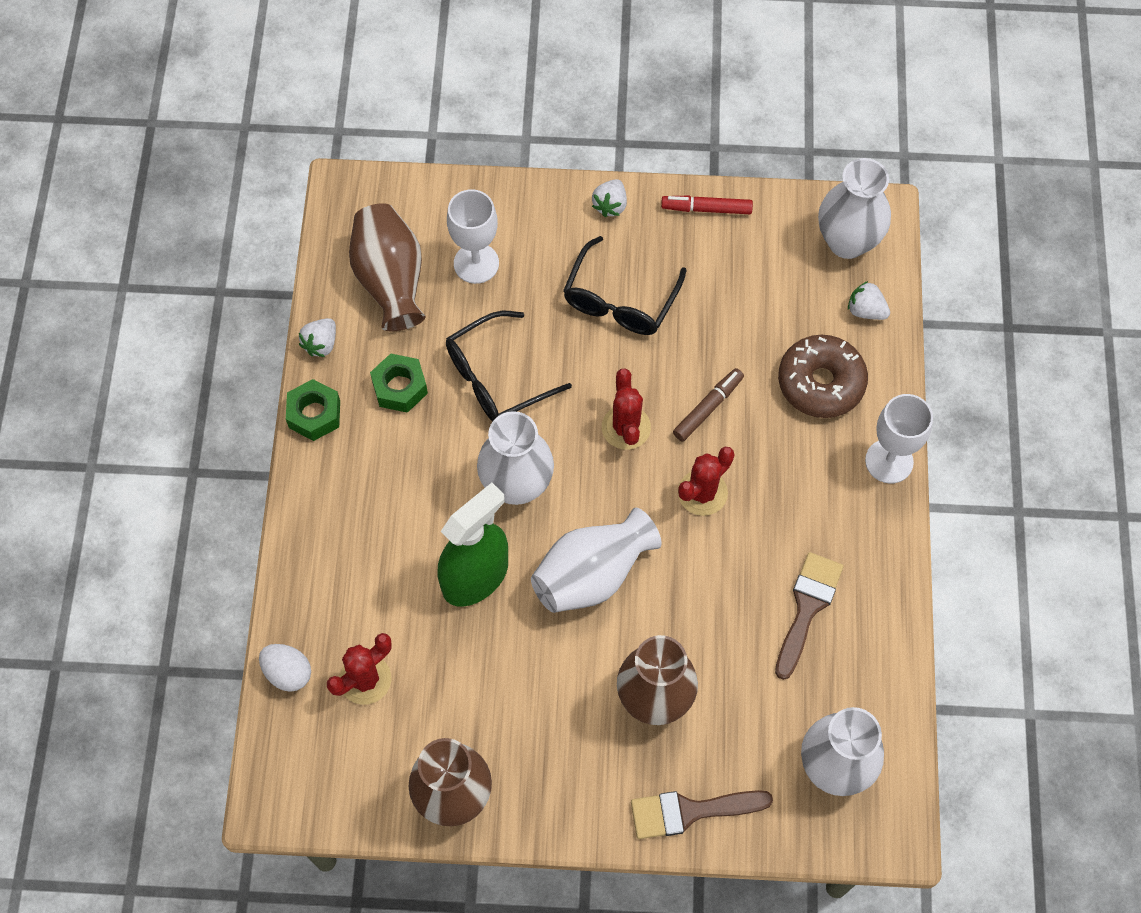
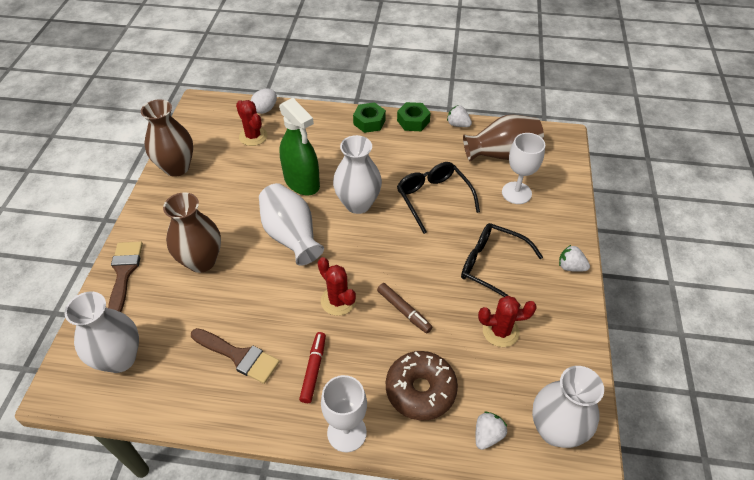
camera: 95 degrees right, 15 degrees down
(400, 387) = (428, 155): green nut -> green nut (369, 122)
(626, 427) = (392, 261): red cactus -> red cactus (500, 331)
(706, 209) = (575, 327): red marker -> red marker (314, 369)

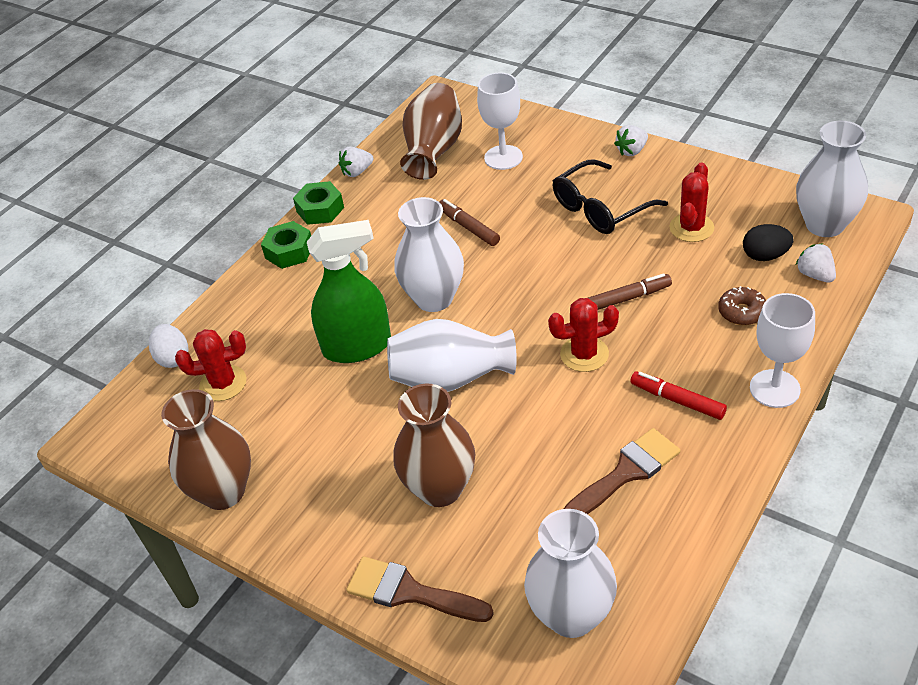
camera: 60 degrees left, 5 degrees down
(420, 390) = (742, 312): brown donut -> brown donut, size x0.55
(433, 198) = (468, 227): black glasses -> brown marker
(493, 392) = (765, 256): none -> black egg

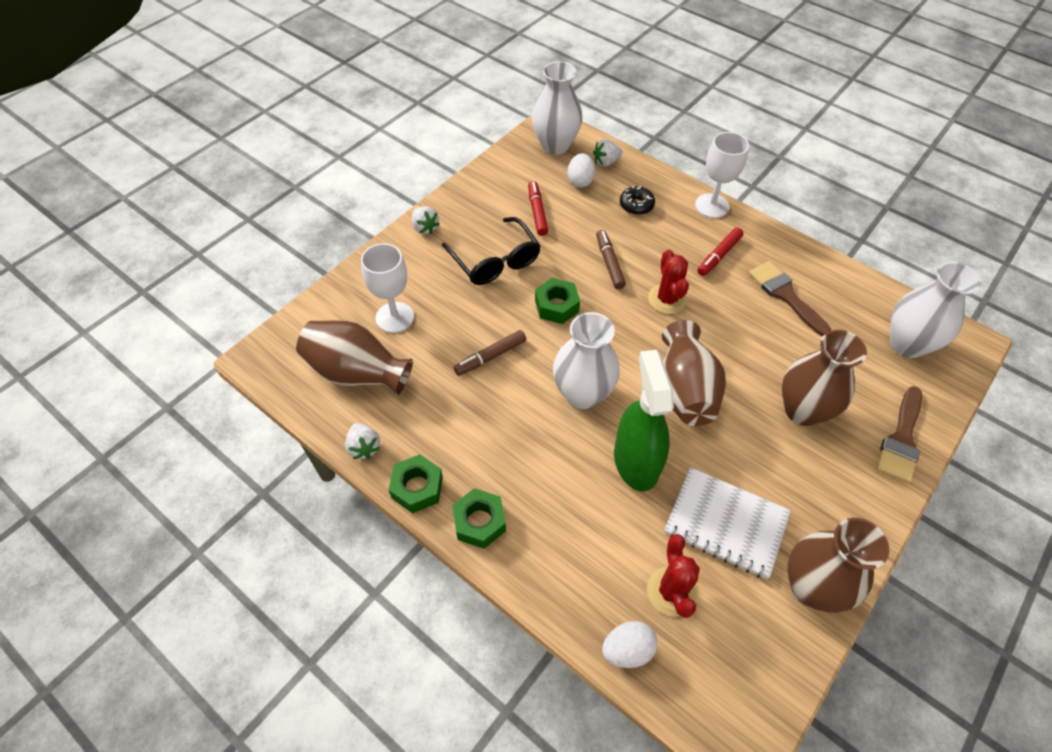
camera: 90 degrees left, 10 degrees up
(291, 421) = (725, 523): none -> white notebook
(451, 378) = (684, 391): white vase -> brown vase
(548, 264) = (556, 306): none -> green nut
(691, 228) = (537, 212): red cactus -> red marker
(742, 312) = (636, 205): brown donut -> black donut
(765, 256) = (580, 181): black egg -> white egg

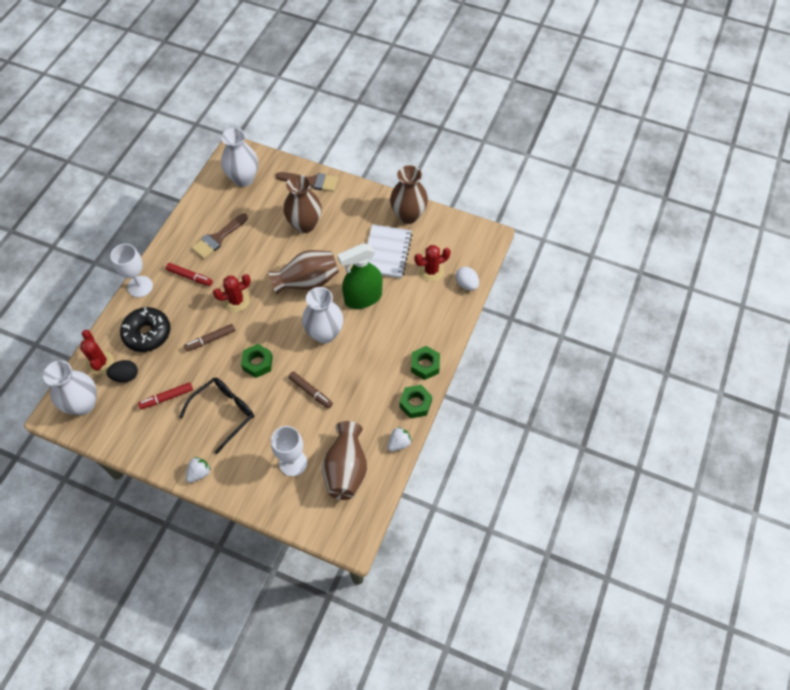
camera: 105 degrees left, 5 degrees up
(580, 181) = (126, 376): white egg -> black egg
(606, 162) = (100, 363): white strawberry -> red cactus
(636, 205) = (147, 333): black donut -> black donut, size x1.82

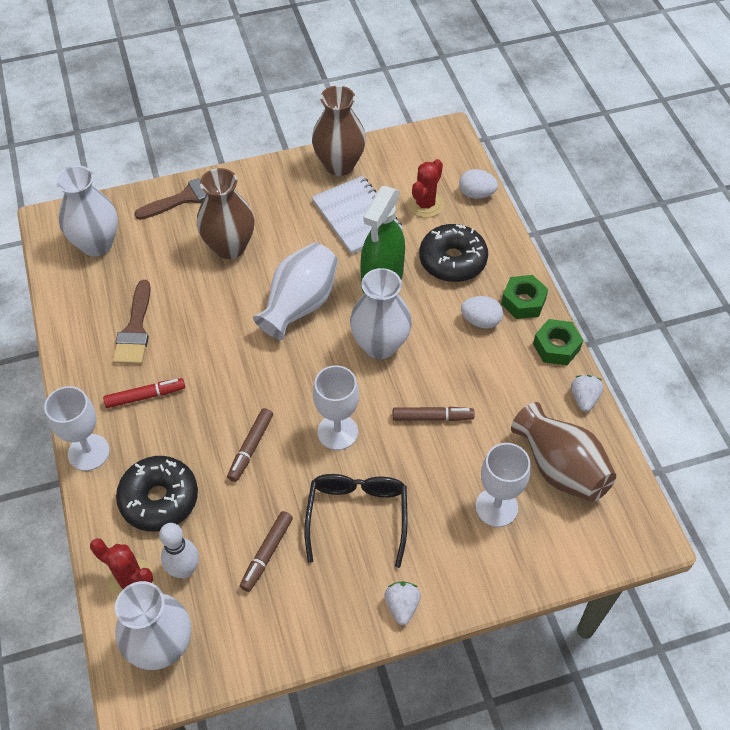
camera: 40 degrees left, 5 degrees down
(126, 376) = (184, 569): black egg -> white bowling pin
(166, 398) = (266, 553): red marker -> brown marker
(236, 301) = (236, 382): red cactus -> none
(257, 363) = (337, 432): green nut -> white goblet
(307, 281) = (299, 305): brown vase -> white vase
(390, 359) = (480, 321): none -> white egg
(411, 314) = (452, 261): none -> black donut

